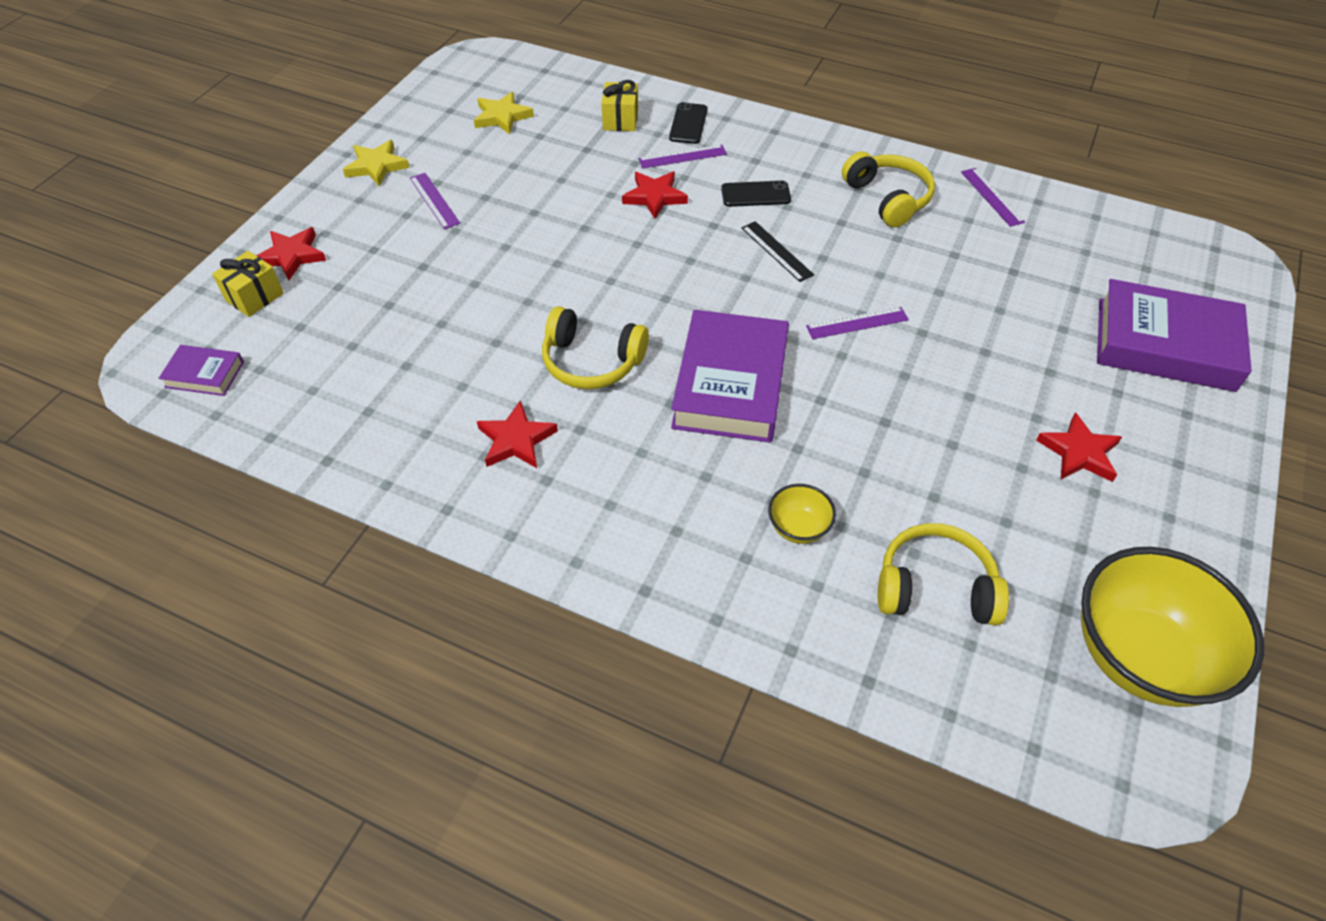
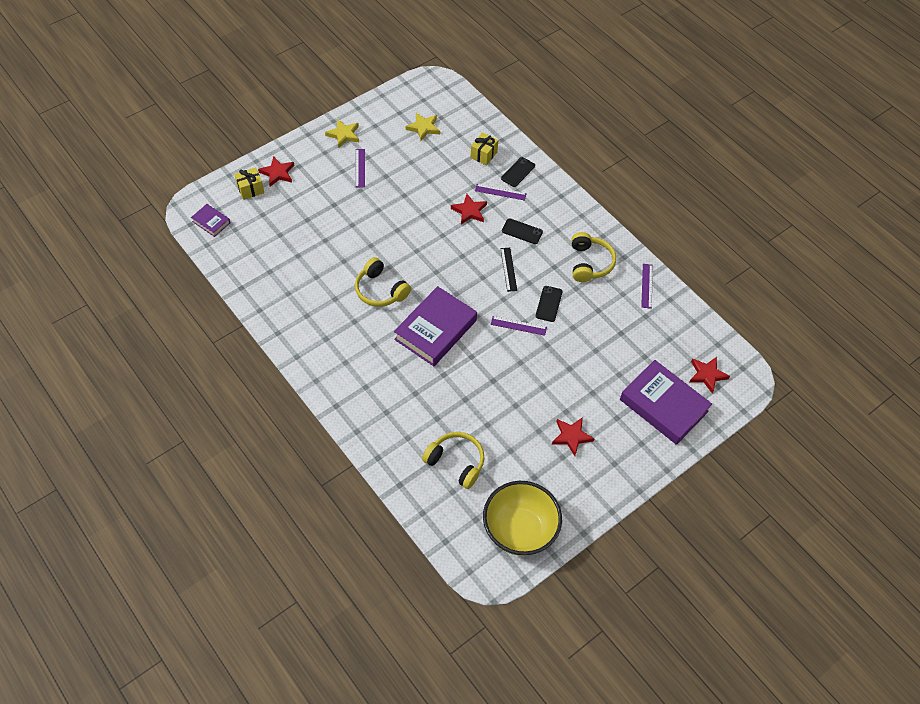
camera: 25 degrees right, 5 degrees up
(516, 440) = (324, 314): red star -> red star (707, 375)
(798, 528) = (417, 410): yellow bowl -> none
(876, 274) = (549, 304): none -> black phone

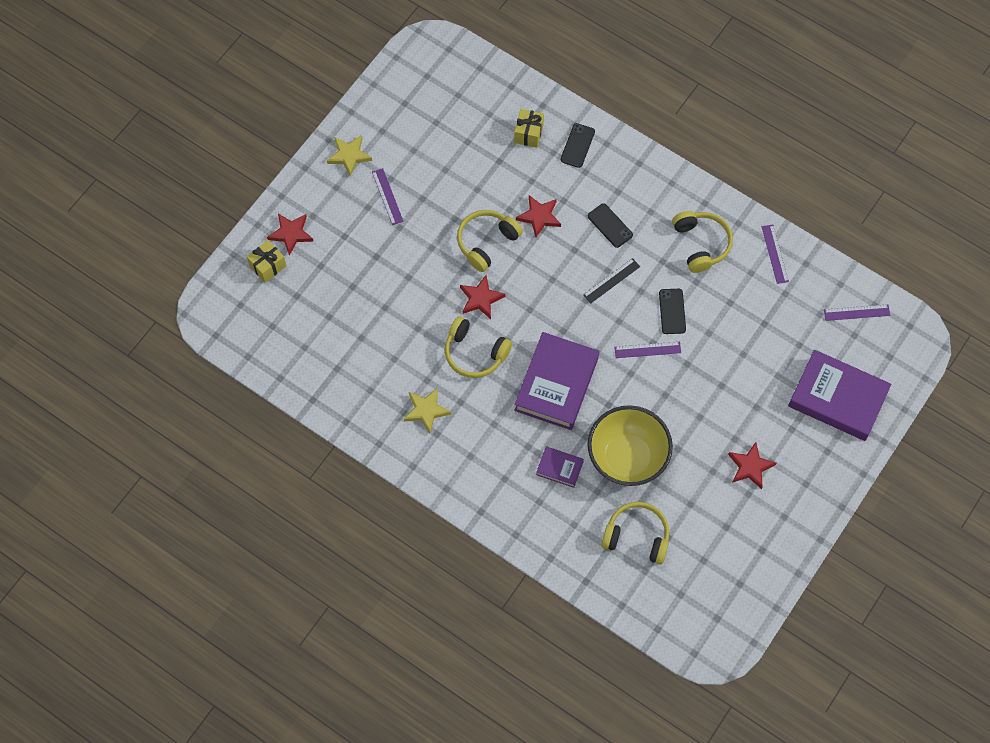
camera: 15 degrees left, 10 degrees up
(211, 222) = (240, 325): purple book -> purple book (559, 468)
(422, 217) = (486, 242): none -> yellow headphones
(423, 128) = (442, 116): yellow star -> yellow star (426, 410)
(500, 192) = (566, 179): purple ruler -> purple ruler (856, 312)
(508, 269) = (611, 280): black ruler -> black ruler turned 75 degrees clockwise
(519, 530) = (731, 592): yellow bowl -> yellow bowl (627, 458)
(522, 231) = (610, 225): black phone -> black phone turned 45 degrees clockwise
(707, 375) = (873, 346): red star -> red star (481, 298)

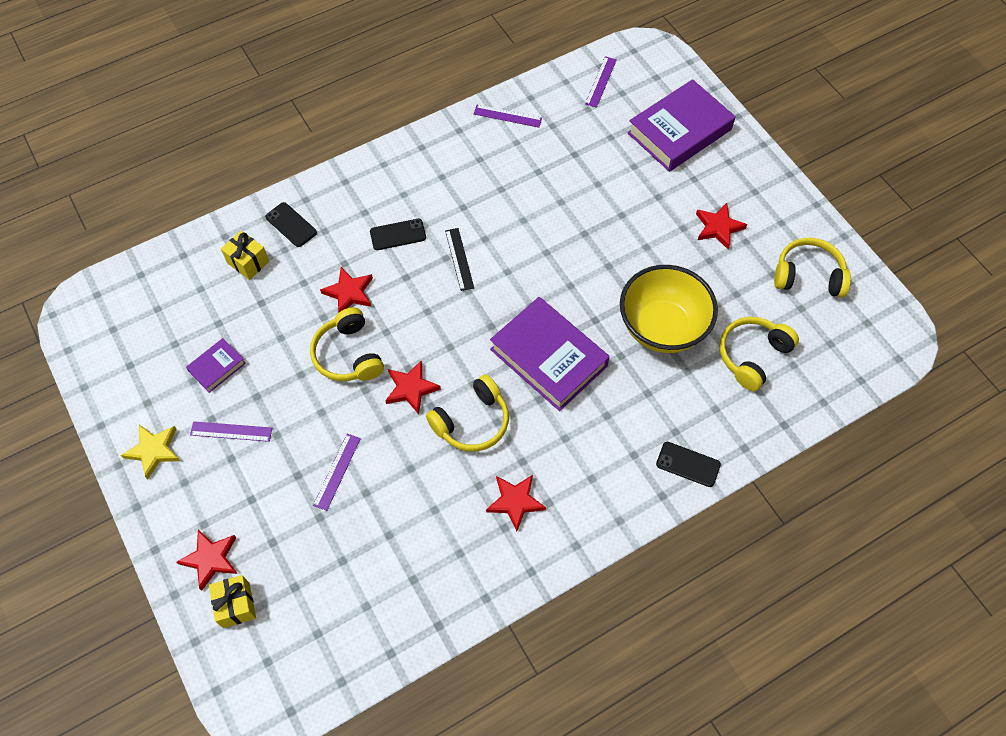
camera: 65 degrees left, 5 degrees down
(426, 410) = (515, 501): yellow star -> red star
(559, 468) = (645, 395): purple book -> purple book (217, 367)
(647, 350) = (552, 260): purple ruler -> purple ruler (337, 471)
(672, 311) = (522, 222): black phone -> black phone (688, 464)
(701, 244) = (463, 168): yellow headphones -> yellow headphones (808, 276)

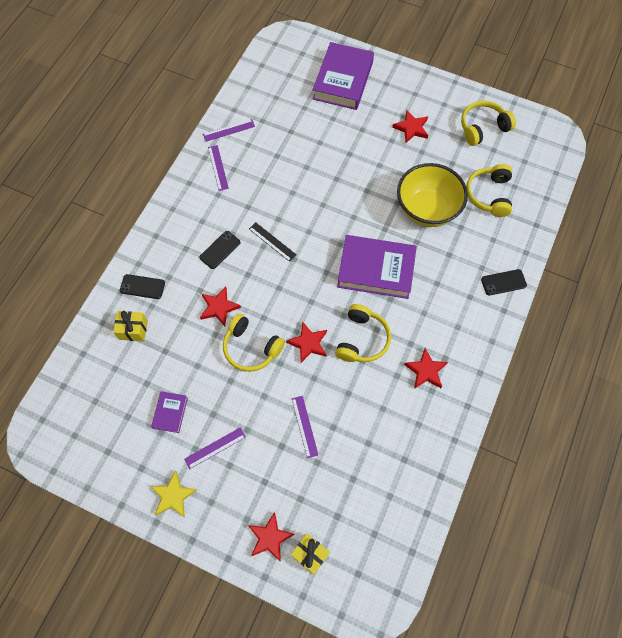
camera: 35 degrees left, 5 degrees up
(600, 81) = (270, 75): purple ruler -> purple ruler (218, 167)

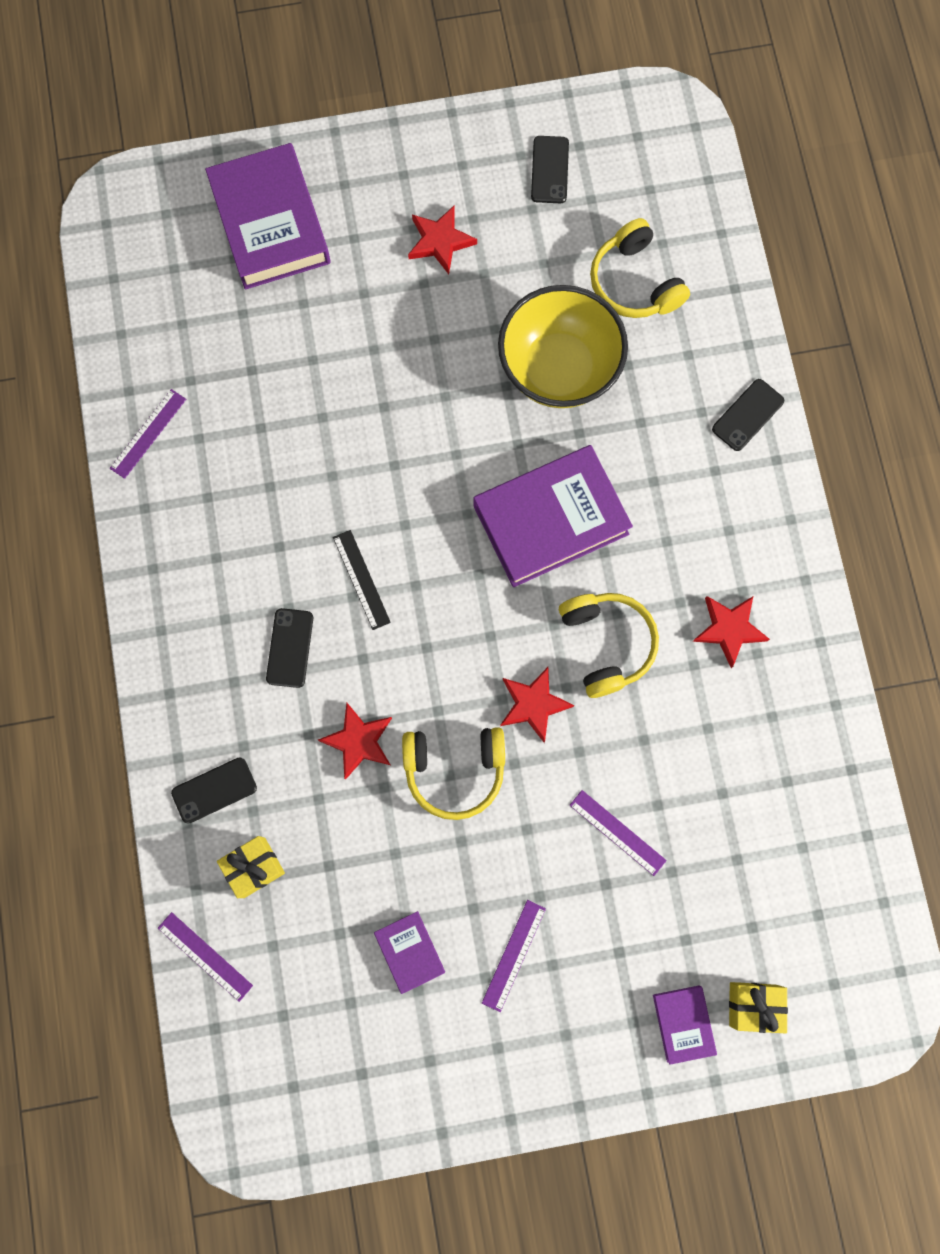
camera: 35 degrees left, 10 degrees up
(173, 496) = (506, 1066): yellow star -> none
(218, 167) = (180, 511): purple ruler -> purple ruler (205, 956)
(270, 537) = (683, 1023): red star -> purple book
(272, 242) = (361, 579): black ruler -> black ruler turned 60 degrees clockwise
(483, 128) = (549, 170): yellow headphones -> black phone

